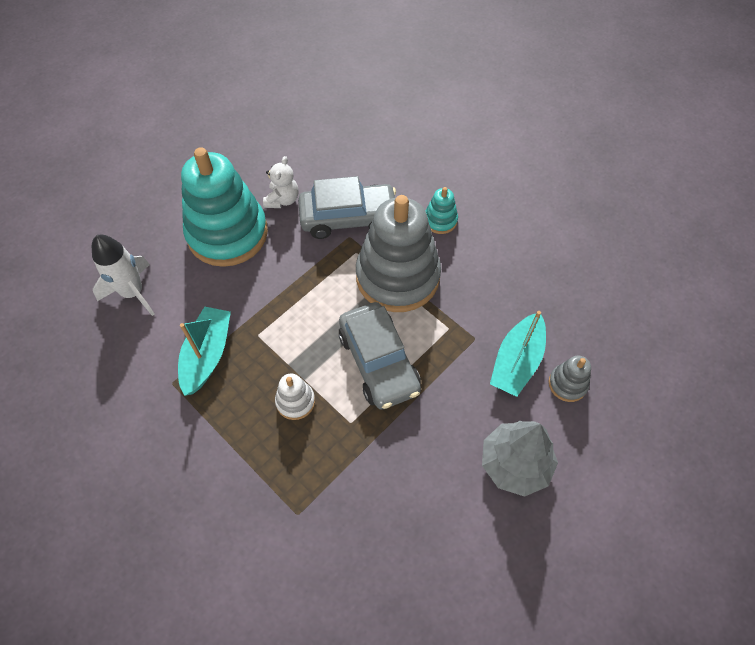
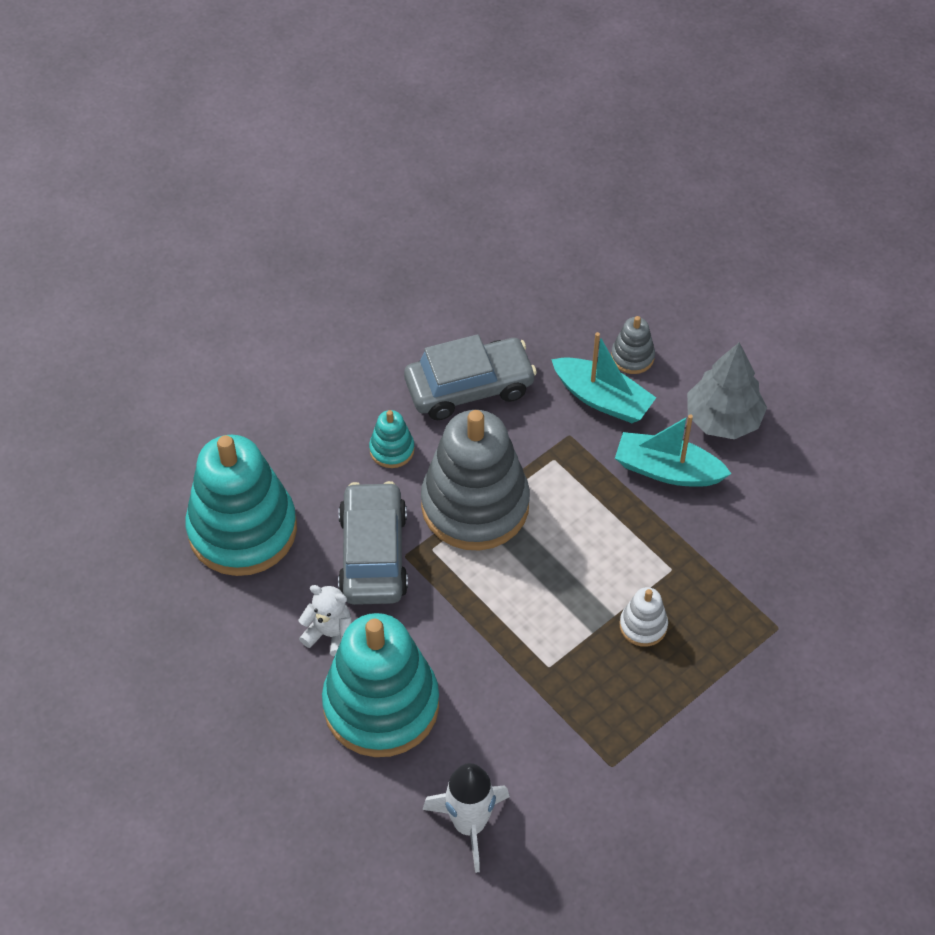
camera: 85 degrees left, 5 degrees down
(207, 355) = (574, 725): turquoise boat -> turquoise boat (667, 470)
(362, 145) = (242, 530): none -> turquoise stacking toy
(378, 362) = (595, 535): grey car -> grey car (469, 387)

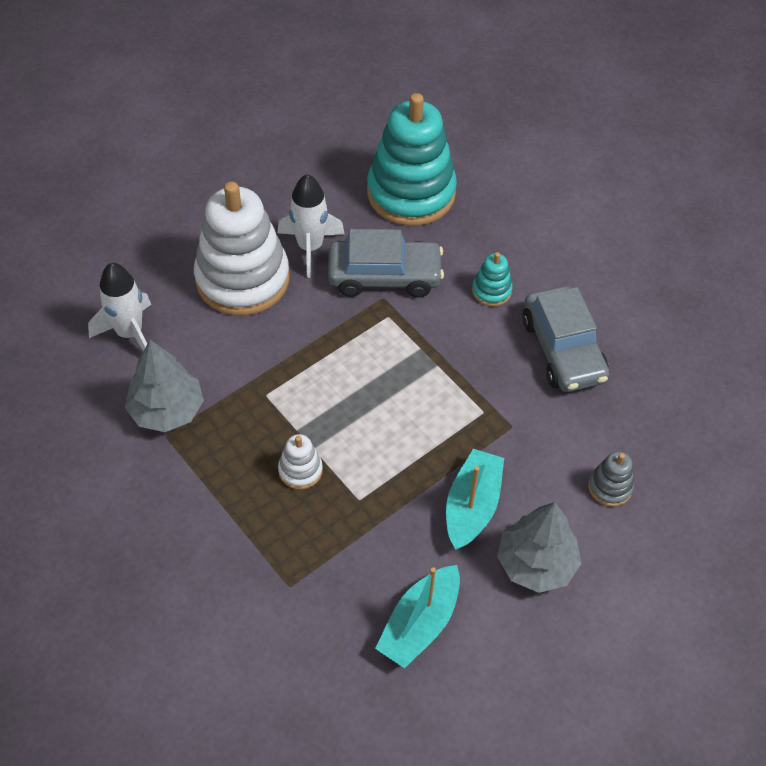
camera: 90 degrees right, 0 degrees up
(330, 634) = (310, 247): white teddy bear -> white rocket
(381, 705) = (242, 279): turquoise stacking toy -> white stacking toy
(475, 505) = (433, 349): grey stacking toy -> none
(578, 768) = (167, 410): none -> grey tree
(602, 399) = (556, 456): turquoise boat -> turquoise boat (419, 624)

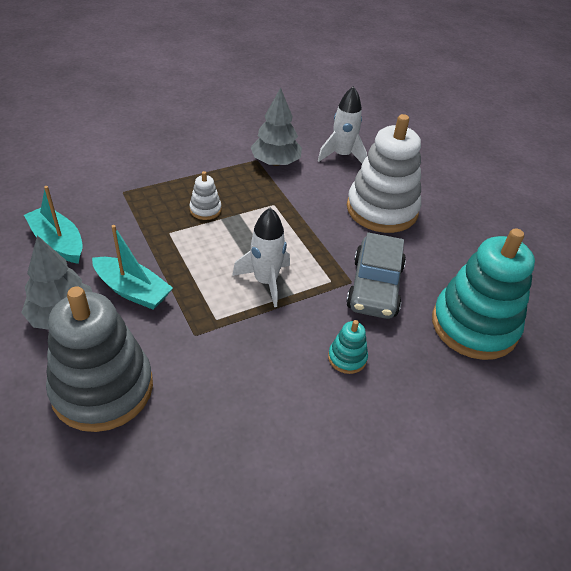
camera: 100 degrees right, 10 degrees down
(310, 247) = (411, 249): white rocket -> white rocket (265, 281)
(563, 349) = (264, 396): grey car -> none
(610, 487) = (102, 388): grey stacking toy -> grey stacking toy, size x2.35

